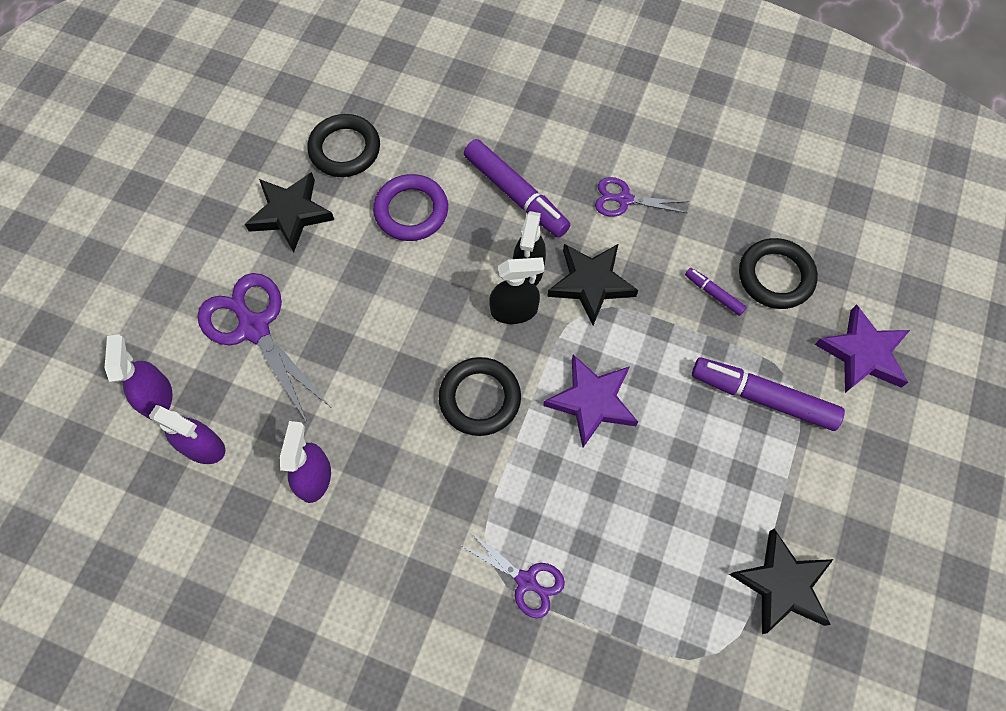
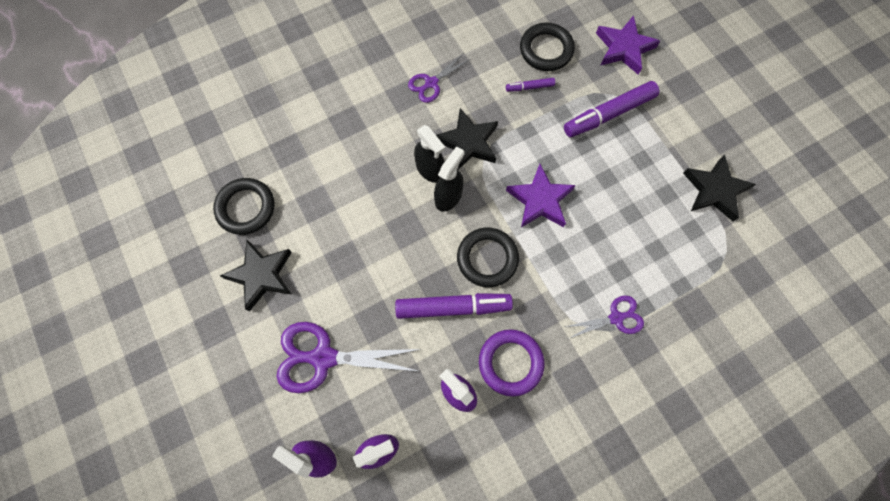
camera: 50 degrees left, 5 degrees up
(411, 211) = (328, 202): purple ring -> purple ring (510, 362)
(516, 194) = (373, 136): purple marker -> purple marker (453, 307)

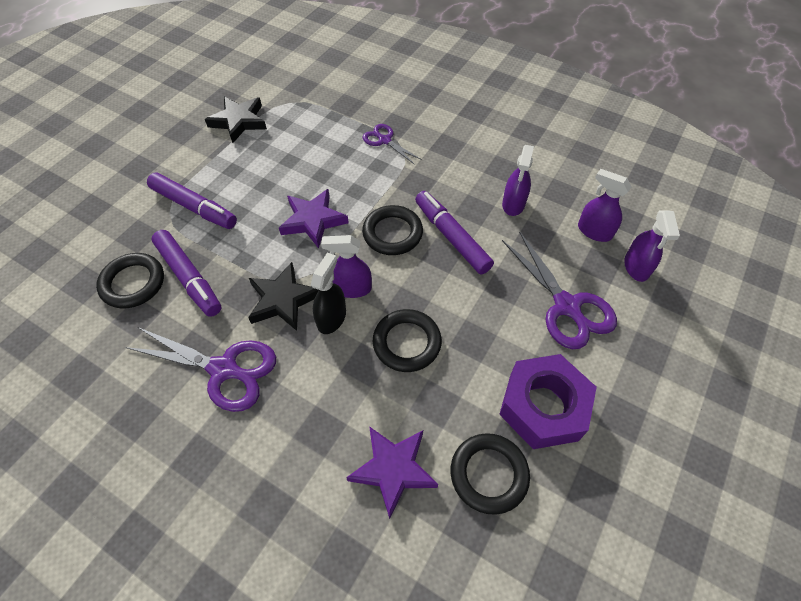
camera: 120 degrees left, 15 degrees down
(261, 275) = (543, 406): black star -> purple nut
(374, 211) = (407, 343): none -> black ring
(431, 83) = (223, 369): purple scissors -> purple scissors, size x1.76
(448, 196) = (352, 288): black spray bottle -> purple spray bottle
(510, 362) = (465, 184): purple ring -> none
(529, 87) = (189, 277): purple marker -> purple marker, size x2.05
(624, 48) = (107, 222): purple star -> purple star (393, 469)

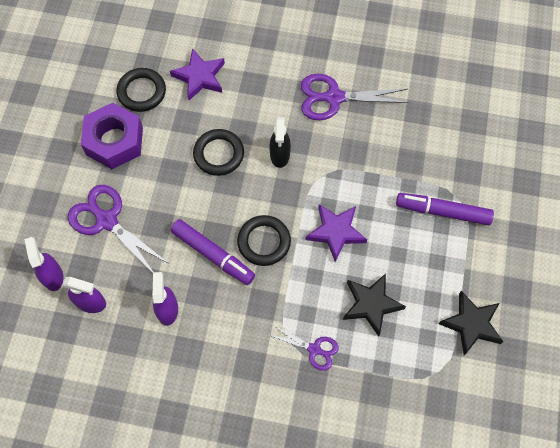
camera: 160 degrees right, 10 degrees up
(133, 283) = (439, 133): black ring -> none
(189, 277) = (402, 151): purple marker -> none
(283, 300) = (322, 156): black star -> black star (371, 304)
(352, 288) = (275, 182): purple spray bottle -> none

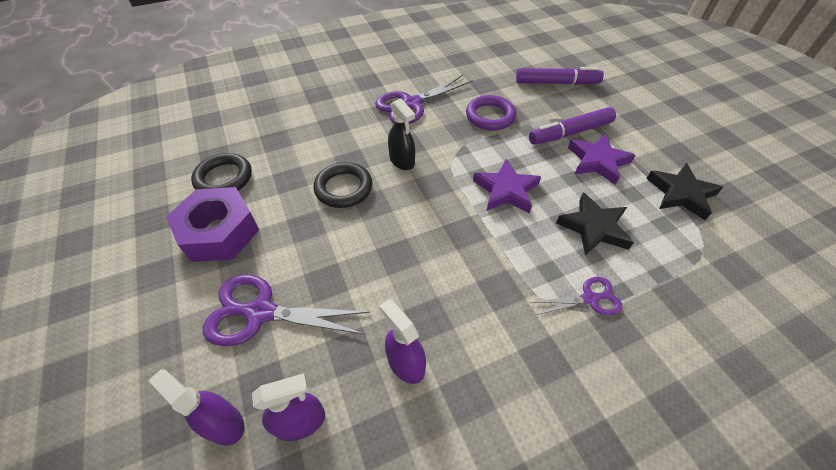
camera: 35 degrees left, 15 degrees down
(200, 77) = (278, 142): purple star -> purple star (597, 161)
(213, 255) = (410, 275): purple marker -> purple marker (556, 83)
(264, 242) = (450, 234): black ring -> none
(390, 152) = (490, 116): none -> purple ring

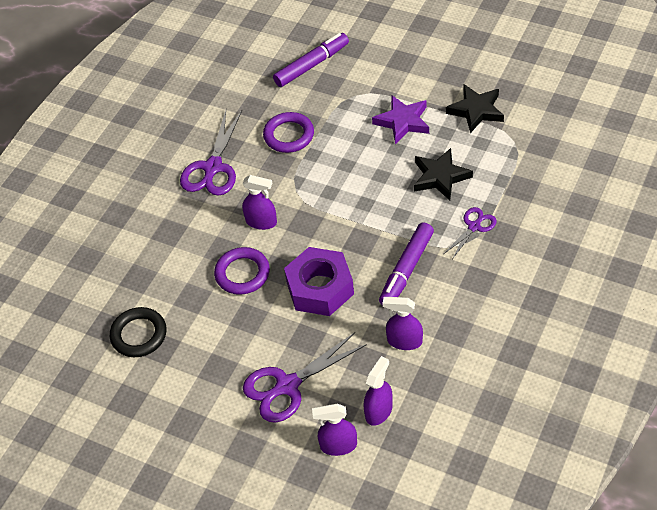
camera: 35 degrees left, 0 degrees up
(219, 232) = (192, 368): purple nut -> purple nut (320, 288)
(343, 188) = (242, 273): black ring -> purple ring
(402, 161) = (261, 222): black spray bottle -> purple spray bottle
(506, 190) = (360, 191): purple star -> none
(570, 133) = (363, 109): purple marker -> purple marker (406, 269)

